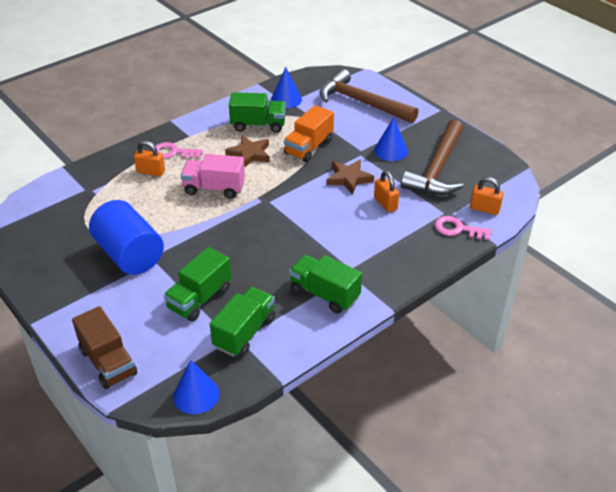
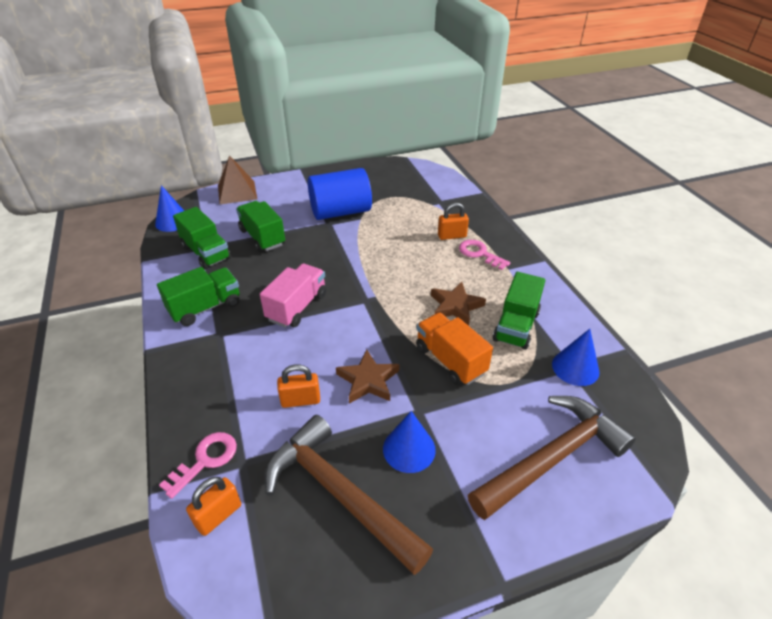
camera: 110 degrees right, 0 degrees up
(108, 362) = (237, 192): brown truck -> brown pyramid
(151, 172) = (452, 236): orange padlock -> orange padlock turned 45 degrees clockwise
(173, 152) = (480, 254): pink key -> pink key turned 75 degrees counterclockwise
(214, 188) = (405, 270): pink truck -> pink truck (297, 307)

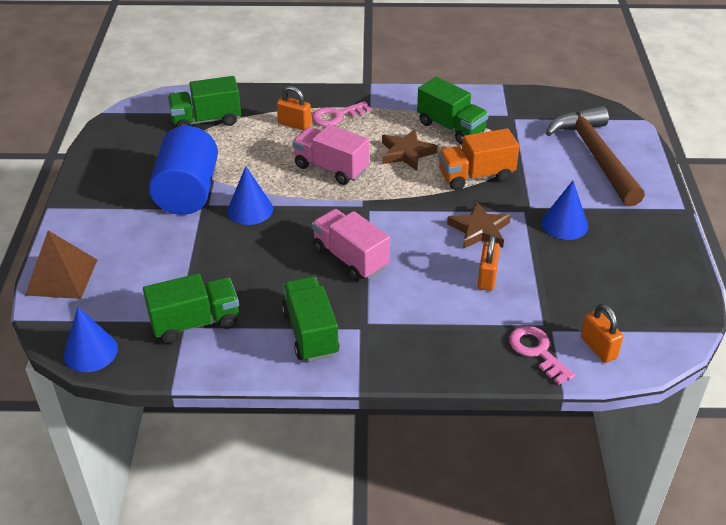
camera: 70 degrees left, 0 degrees up
(262, 237) = (196, 267): green truck -> green truck (206, 120)
(338, 493) = (596, 272): brown hammer -> none
(406, 268) = (331, 168): none -> pink truck
(452, 236) = (294, 124): orange padlock -> orange padlock turned 75 degrees counterclockwise
(575, 368) = (512, 114): blue cone -> blue cone (250, 209)

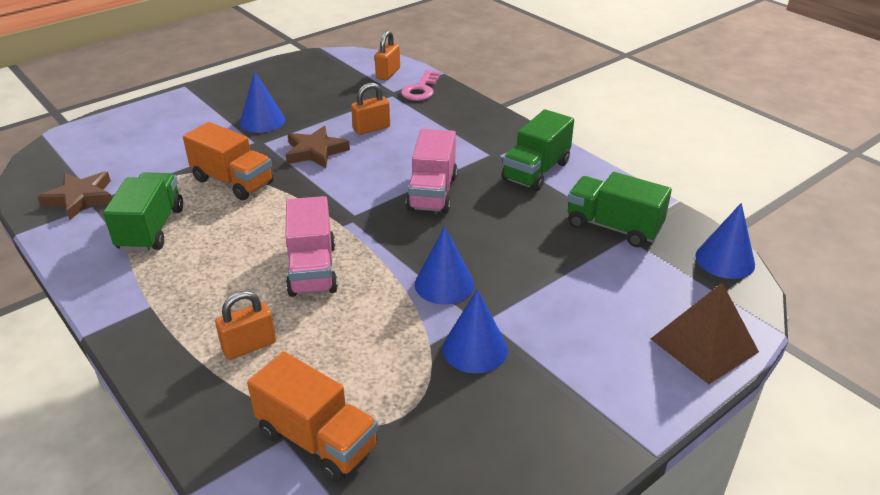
camera: 130 degrees left, 5 degrees down
(187, 192) = (475, 349): blue cylinder -> blue cone
(206, 120) = (317, 439): green truck -> orange truck
(294, 124) = (249, 346): orange padlock -> orange padlock turned 75 degrees clockwise
(336, 116) = (197, 321): pink key -> none
(406, 153) = (231, 235): brown star -> brown star (80, 198)
(595, 155) = (136, 138): brown hammer -> none

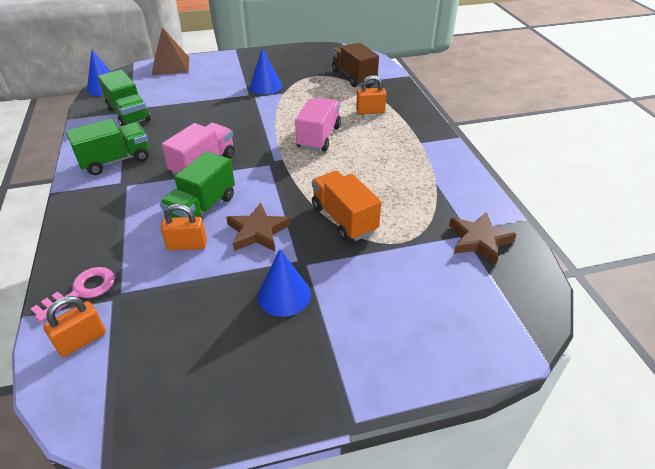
camera: 155 degrees left, 5 degrees up
(151, 229) = (417, 193): green truck -> green truck (202, 208)
(317, 439) = (353, 77): orange truck -> brown truck
(444, 284) = (253, 112): blue cone -> none

